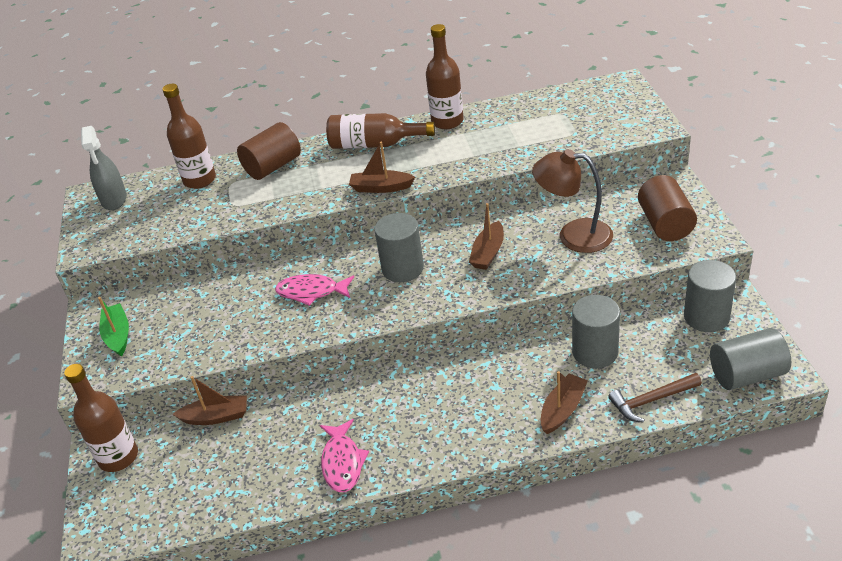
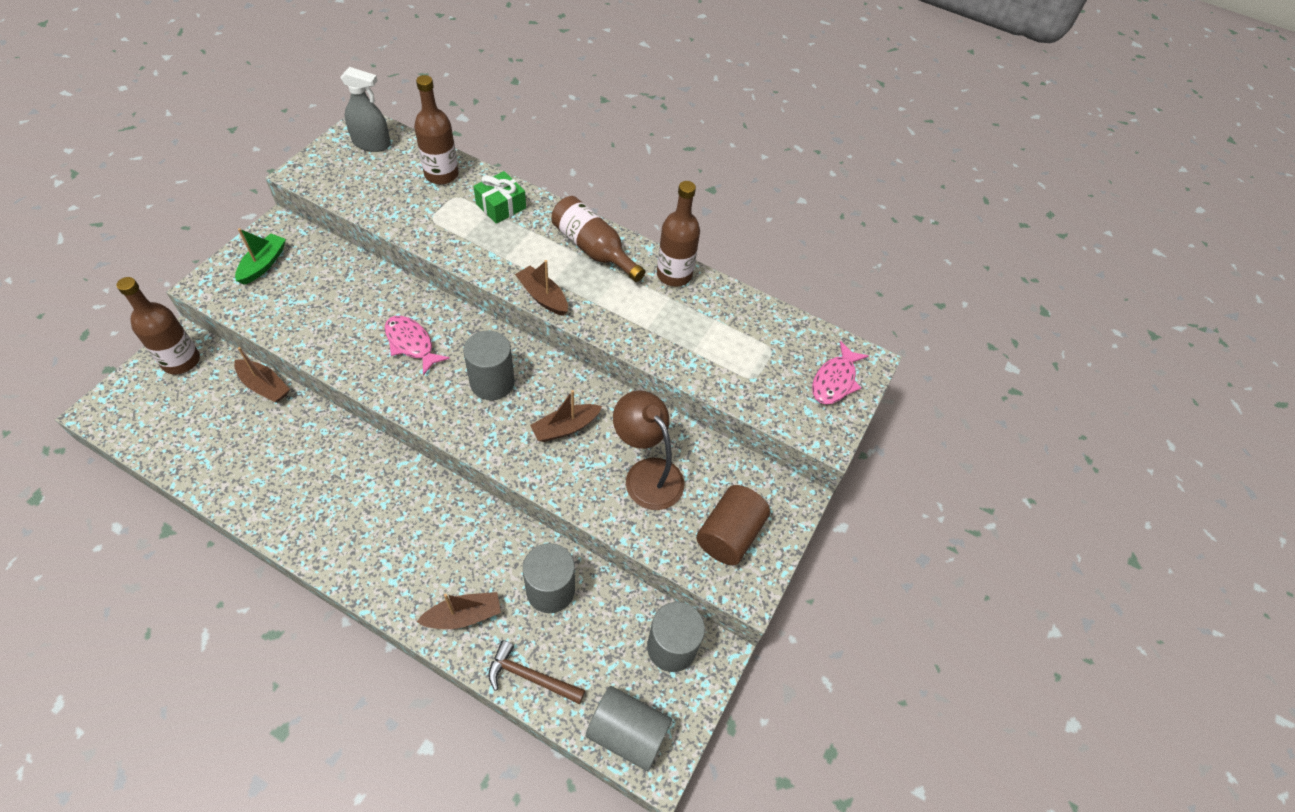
camera: 30 degrees right, 15 degrees up
(114, 199) = (371, 143): grey spray bottle -> grey spray bottle turned 105 degrees counterclockwise
(273, 166) = (501, 206): brown cylinder -> green gift
(342, 462) = (284, 504): pink fish -> pink fish (835, 381)

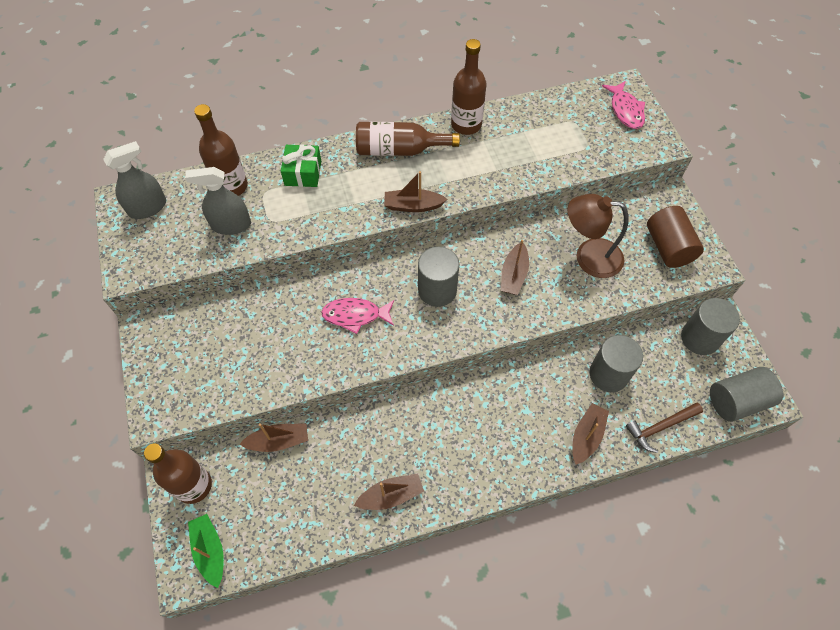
camera: 40 degrees left, 5 degrees up
(263, 264) = (175, 362): green boat -> green boat (210, 551)
(275, 499) = (391, 495): none -> brown boat
(403, 199) = (231, 225): none -> grey spray bottle

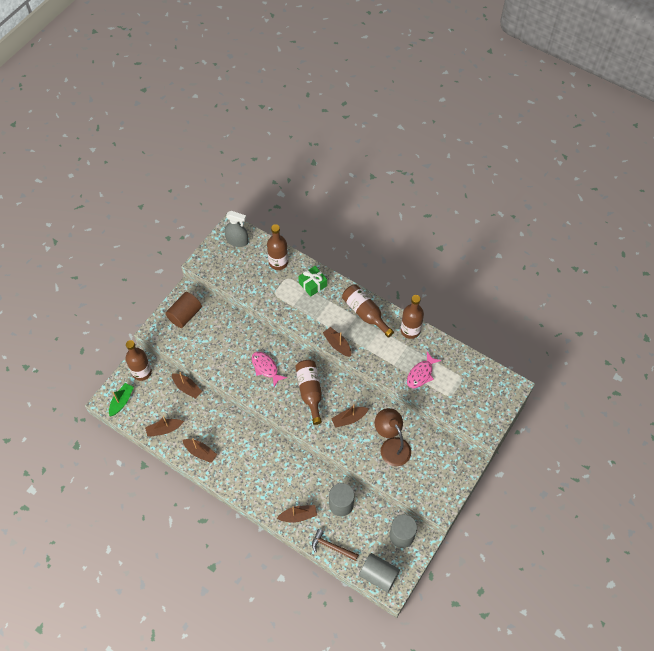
camera: 50 degrees right, 0 degrees up
(231, 225) = (258, 280): grey spray bottle -> none
(312, 520) = (164, 429): none -> brown boat
(437, 290) = (310, 392): grey cylinder -> brown bottle
(625, 110) = (495, 398): pink fish -> pink fish (421, 374)
(668, 247) = (433, 480): brown cylinder -> brown cylinder (185, 315)

